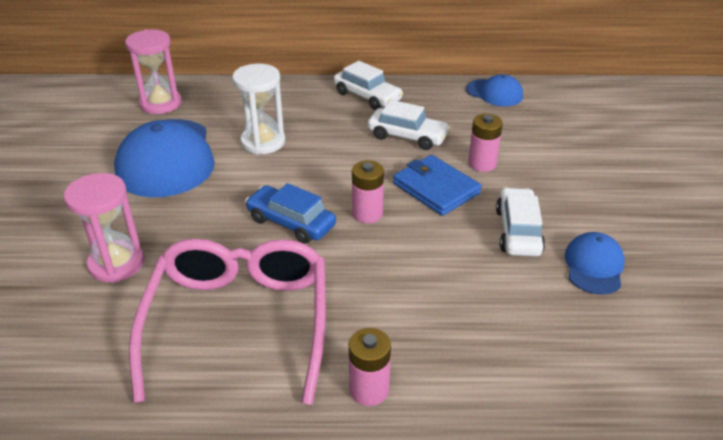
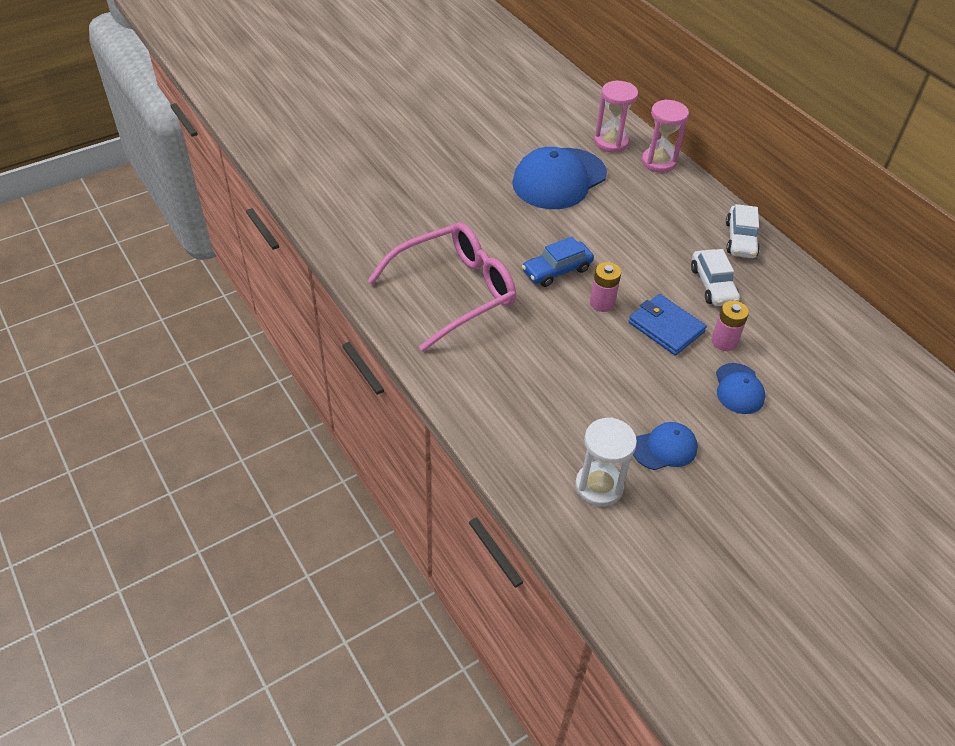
camera: 55 degrees right, 10 degrees up
(116, 263) = (452, 216): pink hourglass -> pink hourglass (658, 162)
(263, 142) = (623, 214): white hourglass -> white hourglass (599, 486)
(291, 222) = (557, 270): blue car -> blue car turned 120 degrees counterclockwise
(369, 390) = (454, 372): pink battery -> none
(436, 188) = (666, 327): blue wallet -> blue wallet turned 60 degrees counterclockwise
(494, 93) = (835, 312): blue cap -> blue cap (739, 389)
(518, 231) = (662, 391): white car -> none

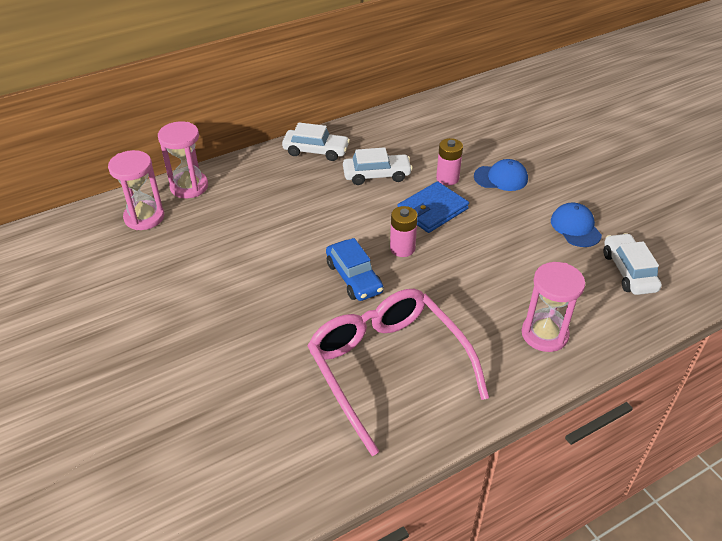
camera: 85 degrees left, 5 degrees down
(499, 400) = (544, 334): none -> pink hourglass
(559, 179) = (200, 264): blue cap -> none
(599, 486) = (628, 271): white hourglass -> white car

